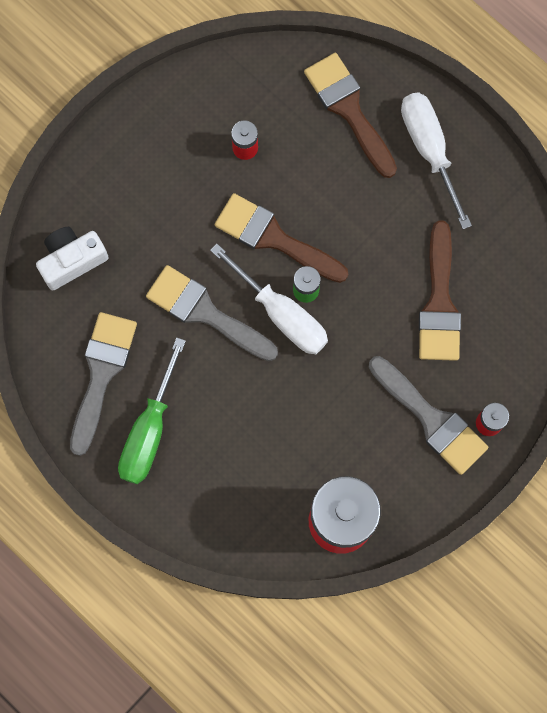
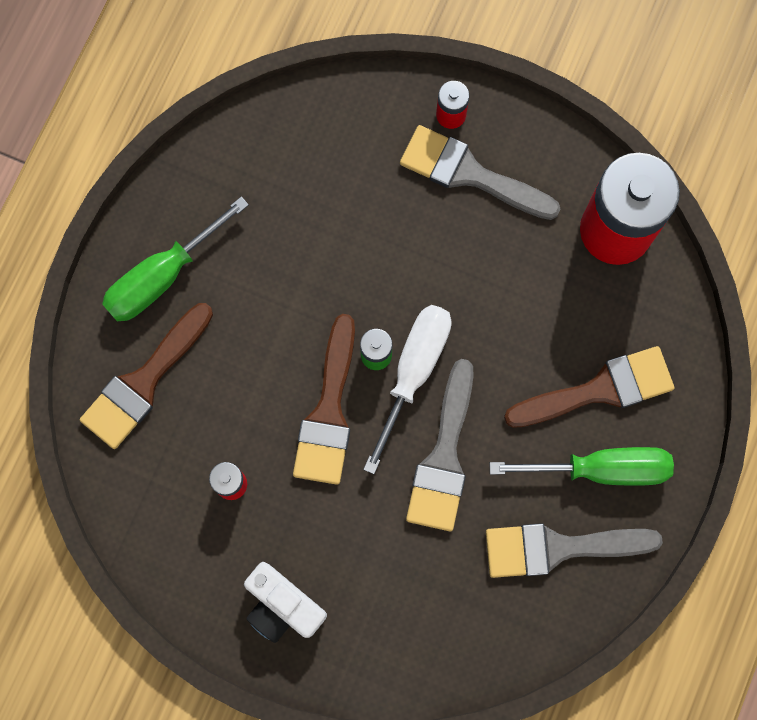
camera: 110 degrees left, 0 degrees up
(72, 260) = (440, 635): white camera -> white camera (282, 606)
(429, 149) = (163, 276): white screwdriver -> green screwdriver
(431, 419) = (470, 174): grey brush -> grey brush turned 90 degrees counterclockwise
(439, 302) = (337, 207): brown brush -> brown brush (599, 390)

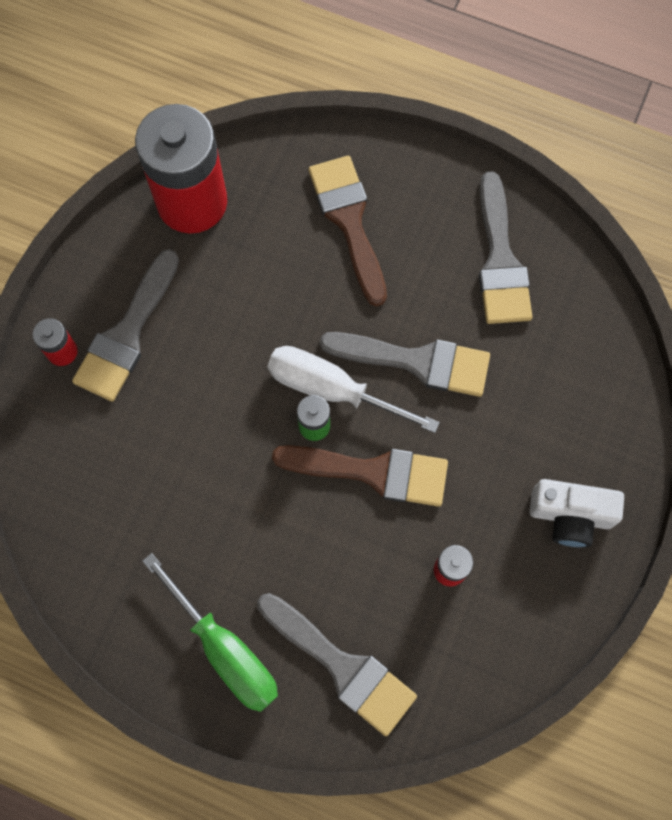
camera: 90 degrees left, 5 degrees down
(144, 382) = (342, 666): brown brush -> grey brush
(282, 606) = (570, 516): white camera -> white camera turned 60 degrees clockwise
(601, 469) = (425, 222): green screwdriver -> none

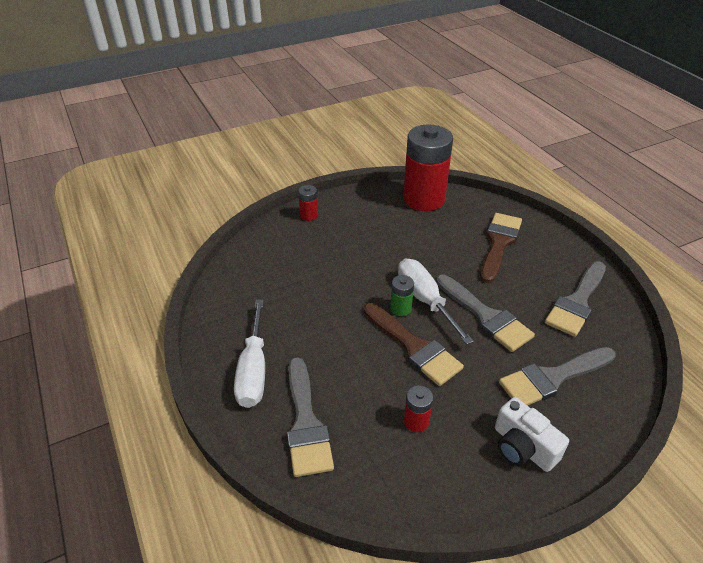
camera: 40 degrees right, 30 degrees down
(127, 334) = (344, 225): grey brush -> grey brush (552, 378)
(225, 650) = (253, 370): green screwdriver -> white screwdriver

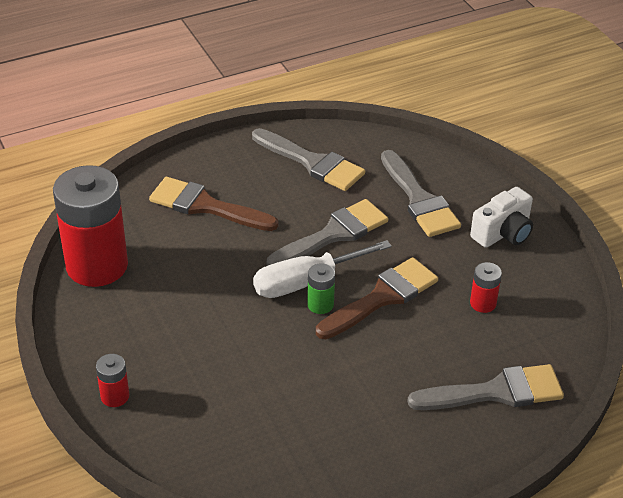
camera: 90 degrees left, 0 degrees up
(253, 370) = (425, 444): white screwdriver -> none

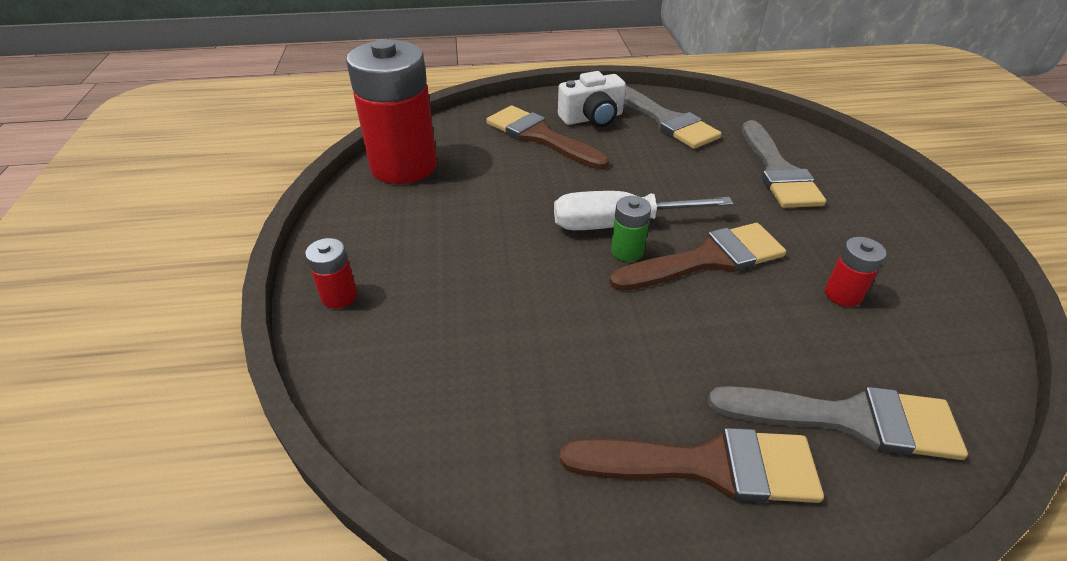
camera: 20 degrees right, 0 degrees up
(333, 234) = (667, 185): grey brush -> none
(416, 443) = (706, 466): none -> brown brush
(503, 233) = (879, 221): white camera -> white camera (592, 118)

